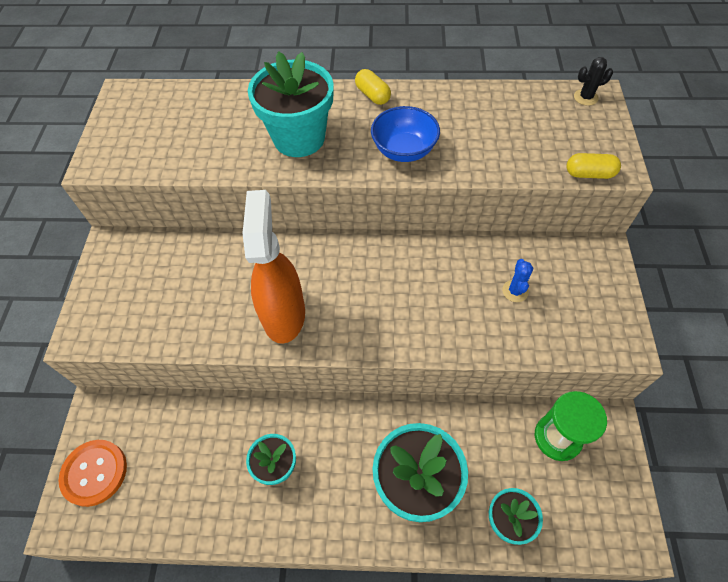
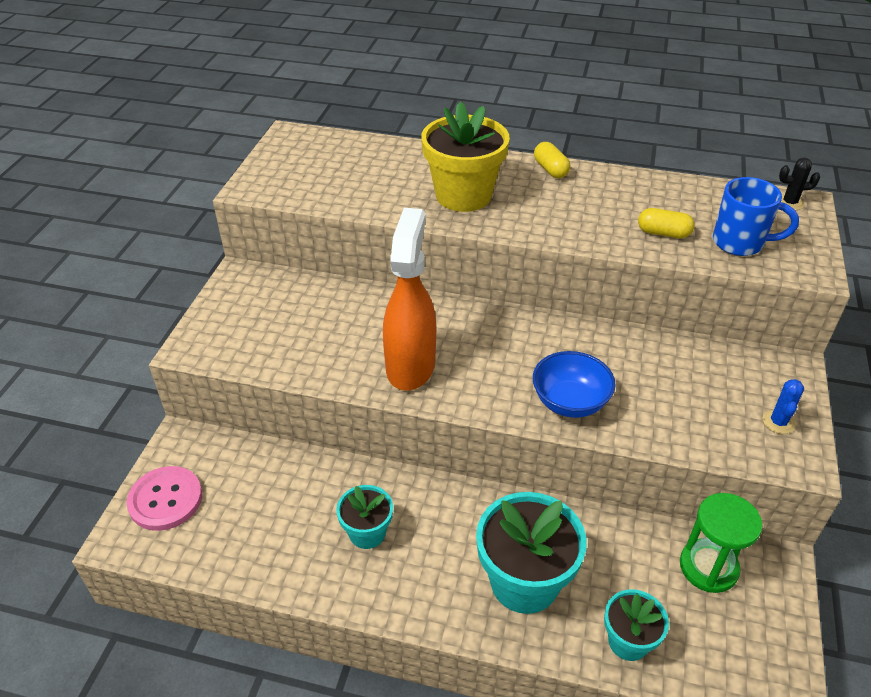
camera: 10 degrees right, 15 degrees down
(94, 473) = (165, 499): orange button -> pink button
(299, 138) = (463, 195): turquoise flower pot -> yellow flower pot
(404, 150) = (574, 221): blue bowl -> blue bowl (570, 402)
(515, 291) = (678, 387): blue cactus -> blue cactus (778, 422)
(552, 149) = (740, 243): none -> blue mug
(589, 174) = (778, 271): yellow capsule -> yellow capsule (663, 233)

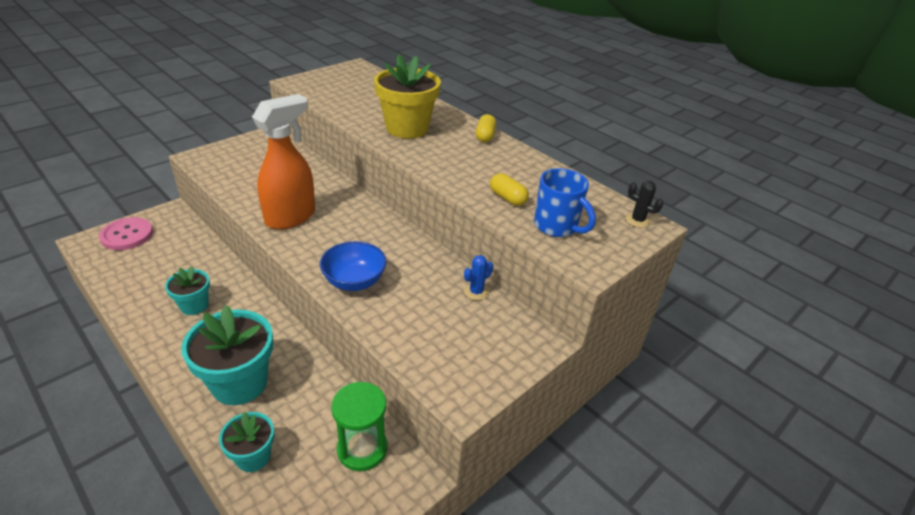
camera: 30 degrees right, 5 degrees down
(778, 422) = (480, 368): blue cactus -> blue cactus (476, 292)

